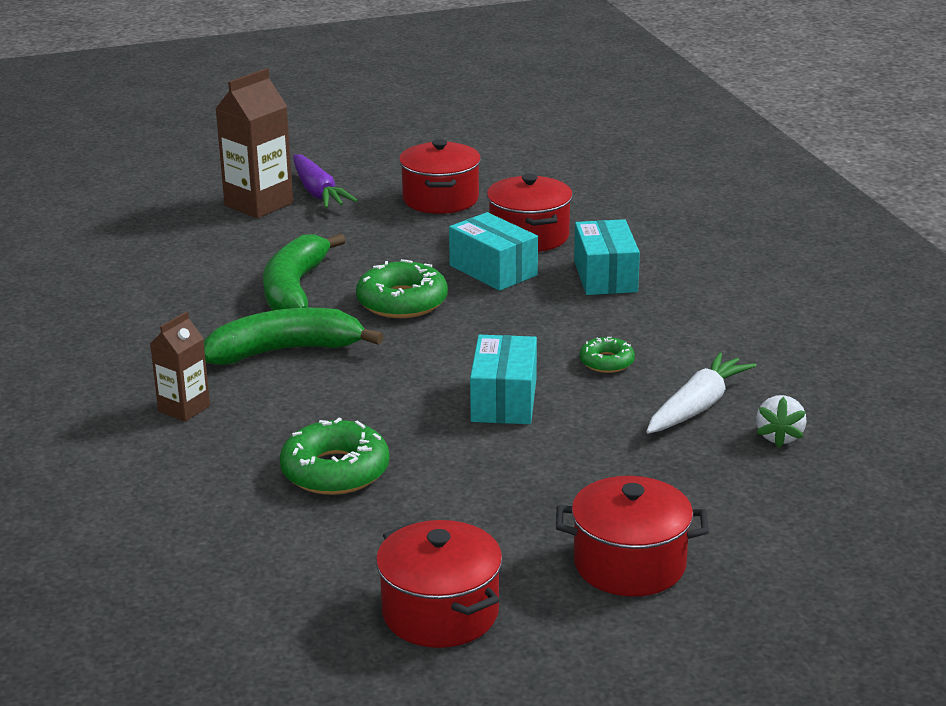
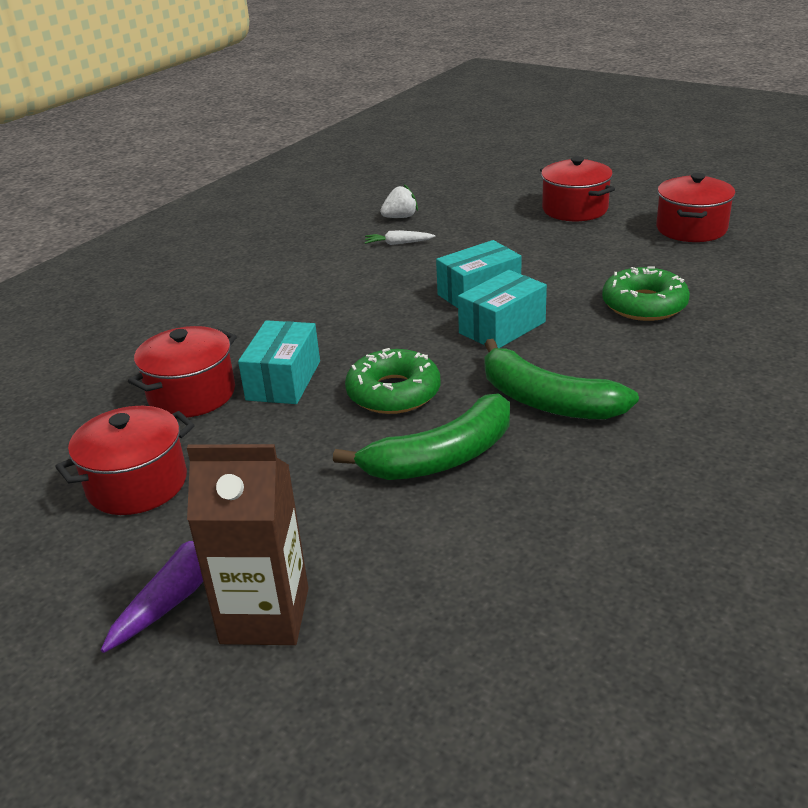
camera: 125 degrees left, 5 degrees up
(184, 408) = (688, 395): brown carton -> none
(605, 276) = (242, 332): turquoise box -> turquoise box (502, 327)
(606, 362) = (380, 284): green donut -> none
(697, 406) = (398, 243): white carrot -> white carrot, size x0.57

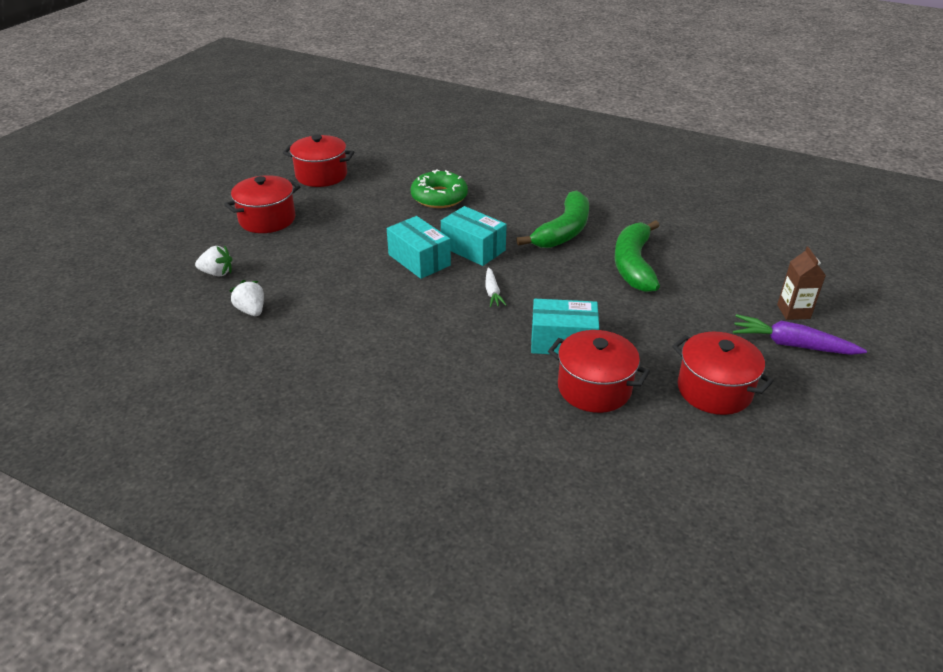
camera: 100 degrees left, 5 degrees up
(265, 615) = (793, 311): brown carton -> brown carton, size x0.59
(393, 393) = (568, 288): green donut -> none
(398, 243) = (315, 307): white carrot -> white carrot (492, 292)
(441, 457) = (634, 265): green banana -> green banana turned 135 degrees counterclockwise
(468, 198) = (217, 273): none -> white strawberry

